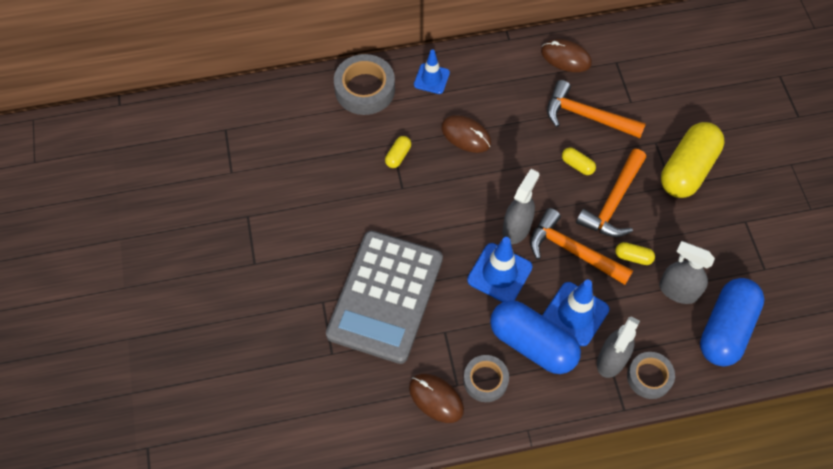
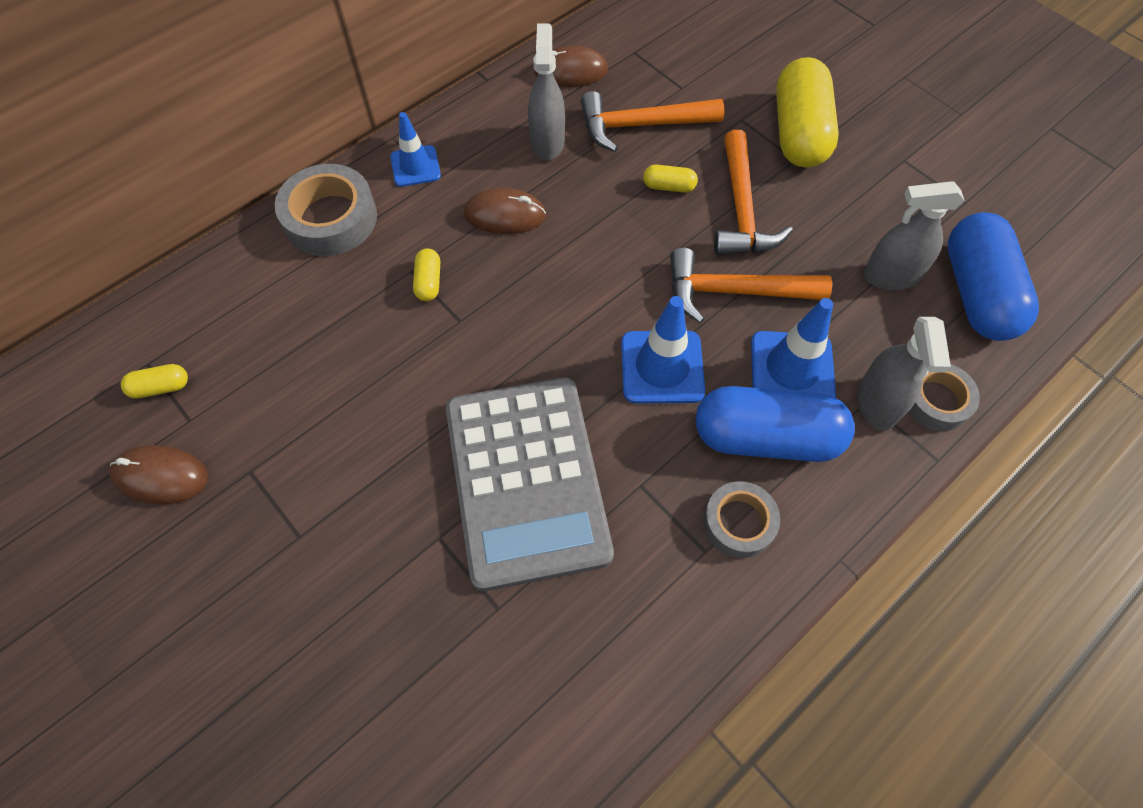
camera: 30 degrees left, 0 degrees up
(436, 398) = (689, 588): brown mouse -> brown mouse (161, 476)
(516, 228) = (645, 299): grey spray bottle -> grey spray bottle (547, 142)
(633, 257) = (811, 262): yellow capsule -> yellow capsule (161, 387)

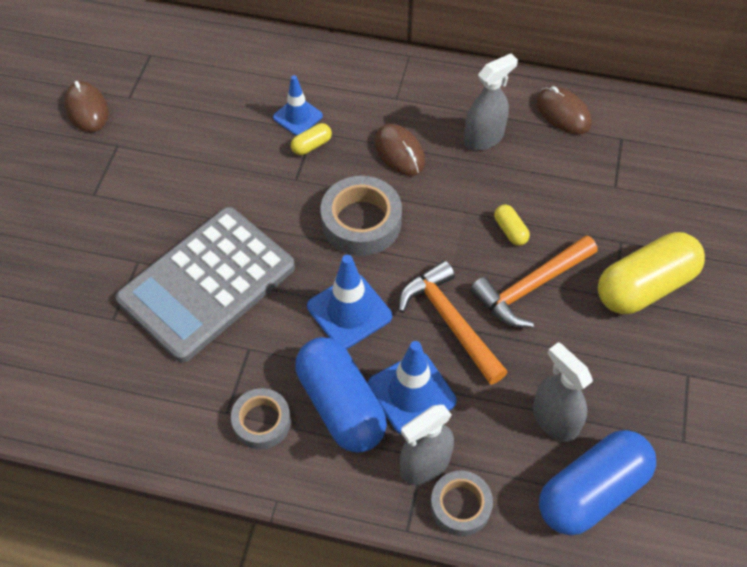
camera: 55 degrees right, 5 degrees down
(161, 387) = (140, 71): yellow capsule -> none
(330, 218) = (317, 67): grey tape -> grey tape (361, 222)
(415, 166) = (396, 82): blue traffic cone -> blue traffic cone (298, 116)
(641, 125) = (552, 182): orange hammer -> none

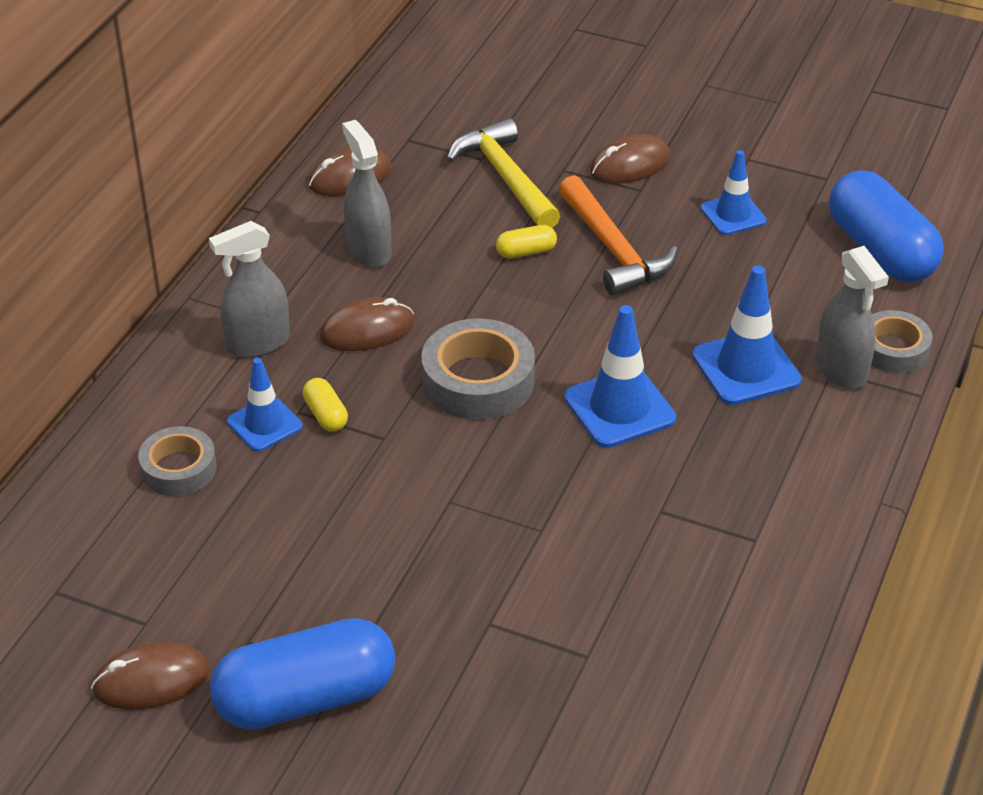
camera: 80 degrees left, 15 degrees down
(207, 284) = (546, 546): grey calculator -> none
(262, 422) = (772, 506): grey tape -> grey tape (178, 468)
(341, 405) = (755, 431): blue capsule -> blue capsule (306, 698)
(449, 321) = (650, 322): orange hammer -> none
(554, 420) = (793, 262): grey spray bottle -> grey spray bottle (257, 343)
(596, 205) = (505, 177): none -> yellow hammer
(603, 369) = (733, 215): none -> blue traffic cone
(644, 286) = (629, 164): yellow capsule -> brown mouse

